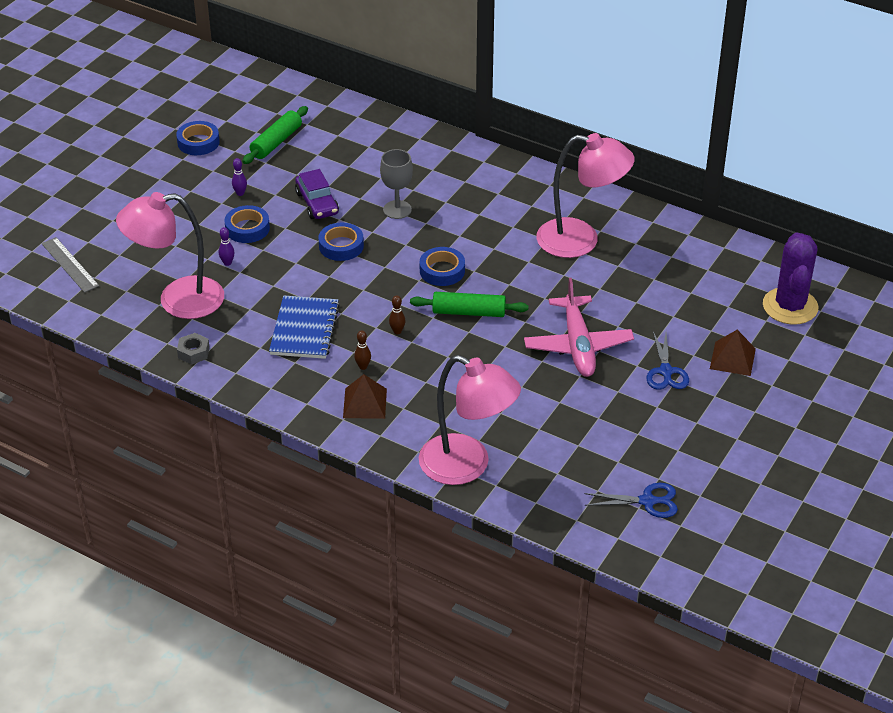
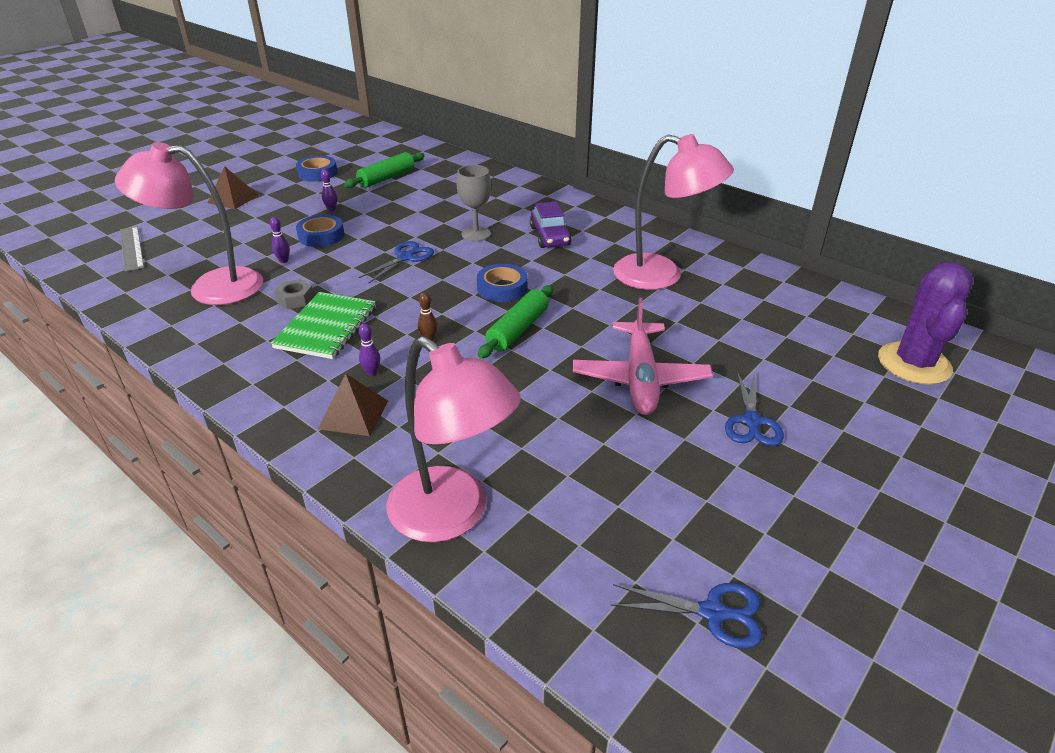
camera: 10 degrees right, 5 degrees down
(193, 352) = (192, 337): grey nut -> grey nut (295, 299)
(304, 329) = (326, 327): blue notebook -> green notebook
(317, 203) = (400, 223): purple car -> purple car (550, 236)
(341, 246) = (406, 257): blue tape -> blue scissors
(363, 366) = (372, 372): brown bowling pin -> purple bowling pin
(469, 312) = (518, 330): green rolling pin -> green rolling pin turned 75 degrees counterclockwise
(732, 358) = (843, 415): brown pyramid -> brown pyramid (233, 199)

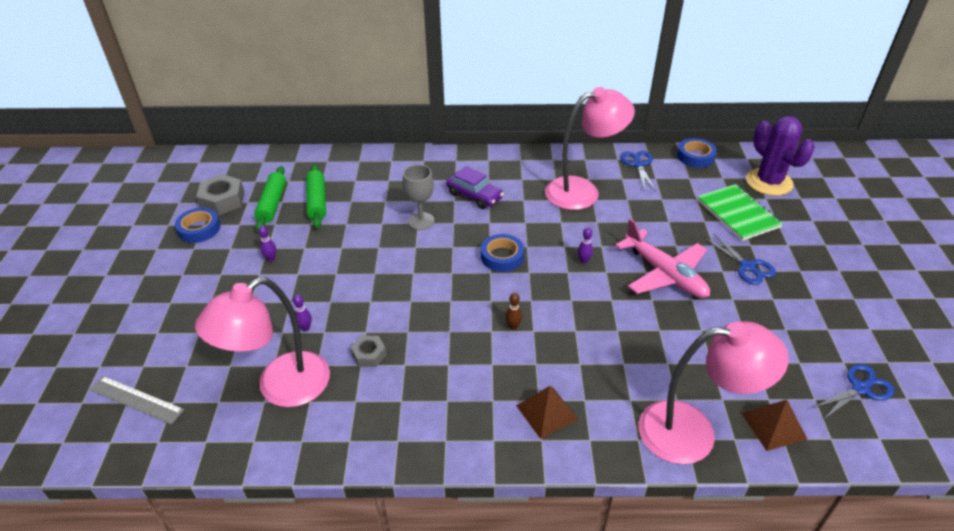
camera: 40 degrees left, 5 degrees up
(233, 199) = (157, 295): brown pyramid -> brown pyramid (773, 425)
(321, 236) = (301, 288): blue tape -> blue tape (695, 156)
(326, 327) = (429, 362): green notebook -> green notebook (738, 214)
(358, 163) = (223, 200): none -> grey nut
(372, 372) = (513, 375): purple bowling pin -> purple bowling pin (584, 261)
(406, 257) = (399, 270): blue scissors -> blue scissors (638, 164)
(518, 330) = (556, 283): green rolling pin -> green rolling pin (317, 201)

